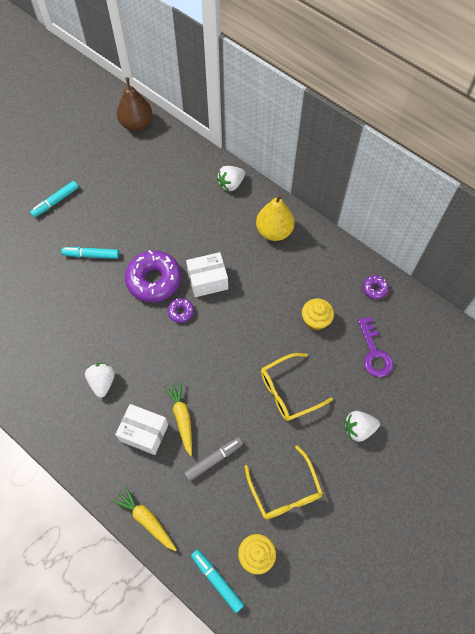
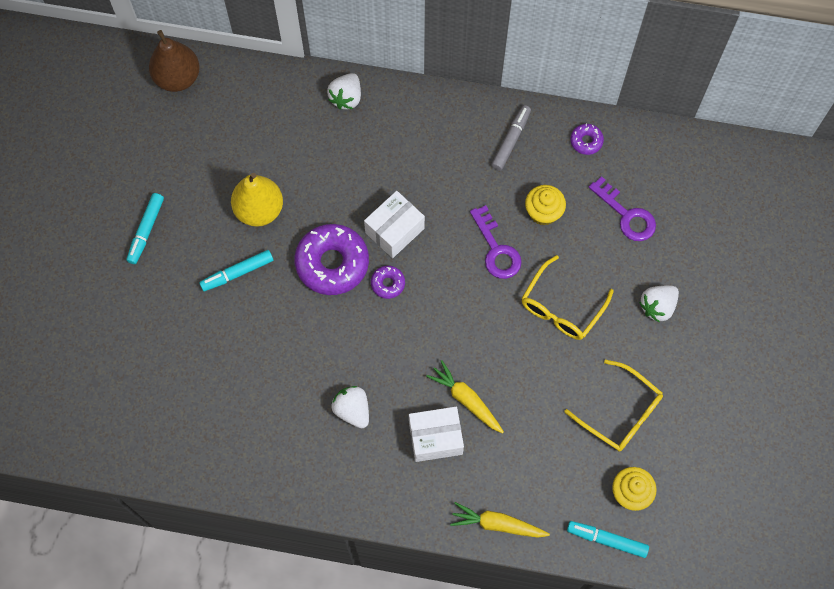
camera: 30 degrees left, 5 degrees up
(213, 459) = (528, 424): grey marker -> grey marker (511, 140)
(267, 328) = (496, 249): none -> purple key
(274, 231) = (433, 131): yellow pear -> yellow pear (259, 210)

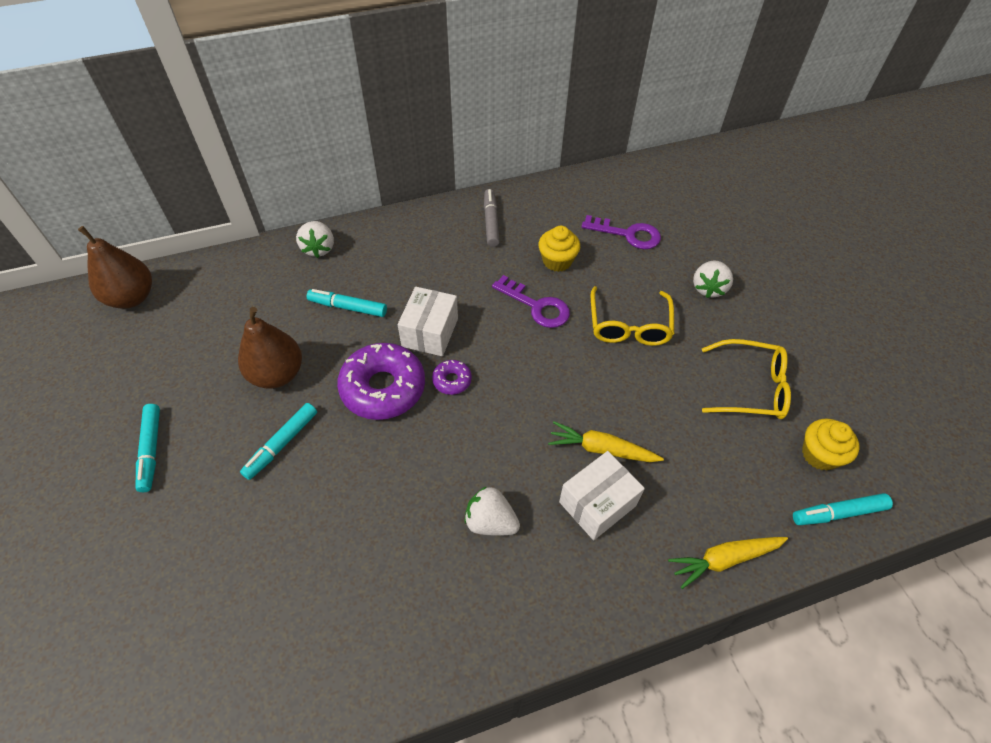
camera: 30 degrees left, 15 degrees down
(259, 210) = (277, 374): yellow pear -> brown pear
(341, 173) = (348, 307): none -> turquoise marker
(586, 141) = (554, 198): purple donut -> none

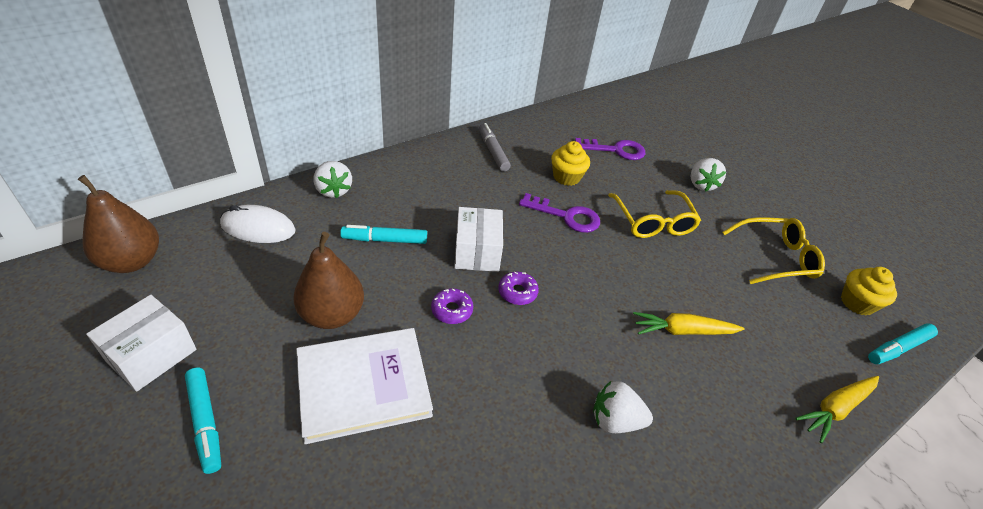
camera: 20 degrees left, 10 degrees down
(241, 279) = (258, 228): none -> white mouse
(282, 444) = (363, 386): turquoise marker -> white book
(383, 388) = (452, 310): purple donut -> purple donut, size x0.46
(597, 503) = (704, 381): white box -> white box (151, 355)

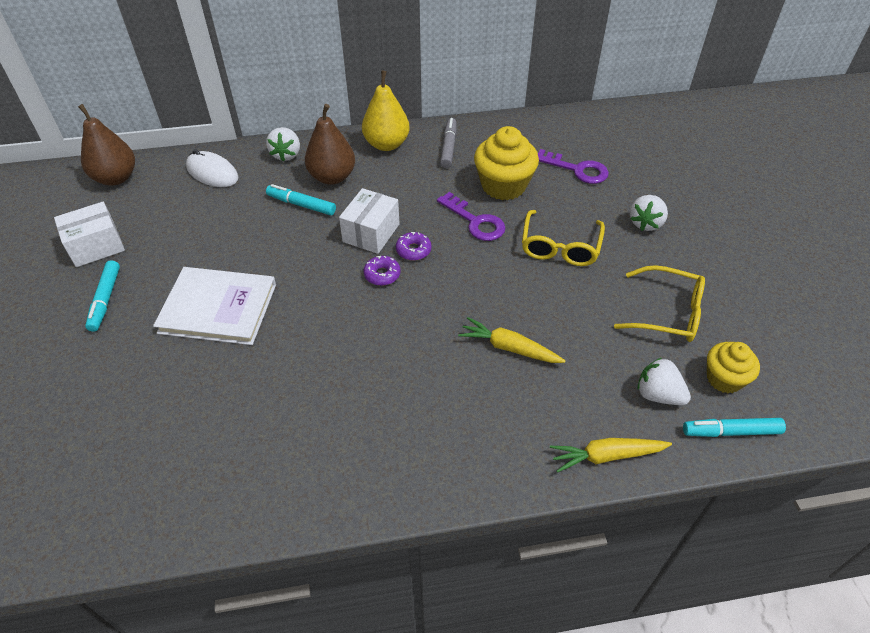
camera: 30 degrees right, 5 degrees up
(332, 315) = (227, 252): brown pear -> brown pear (332, 177)
(432, 160) = (386, 144): none -> yellow pear
(452, 310) = (318, 274): purple donut -> purple donut (413, 250)
(566, 177) = (503, 186): yellow cupcake -> yellow cupcake, size x1.60
(615, 420) = (391, 395): white strawberry -> white strawberry (658, 394)

